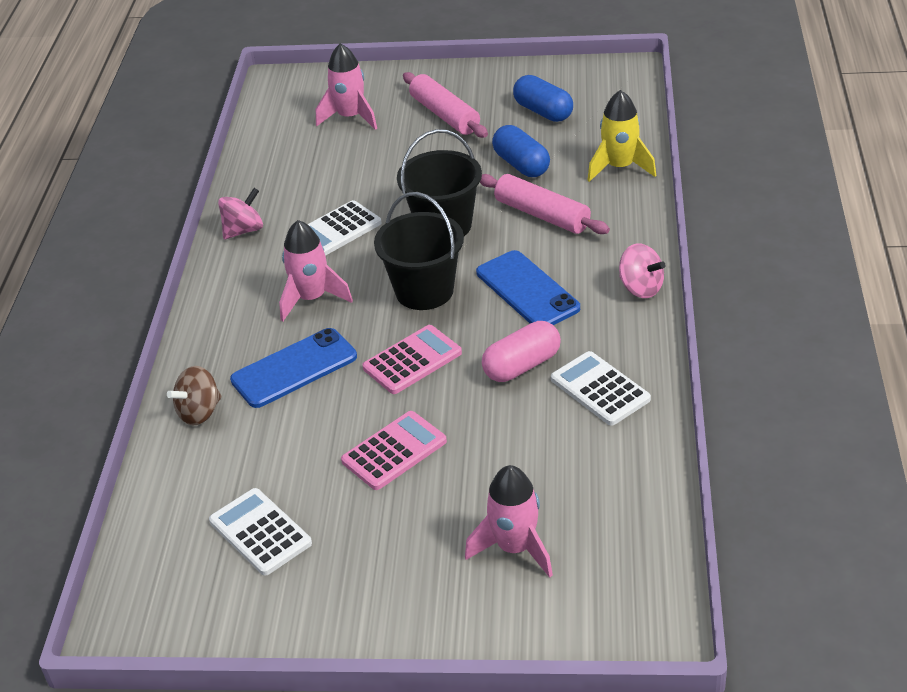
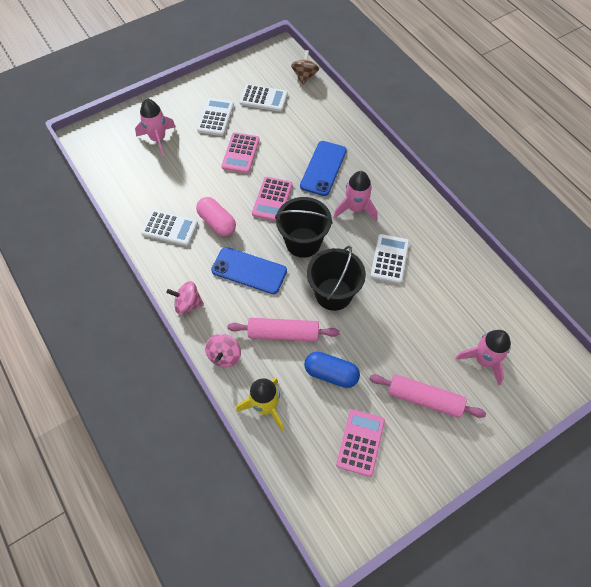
camera: 140 degrees right, 20 degrees up
(199, 412) = (341, 129): brown spinning top -> brown spinning top (304, 76)
(244, 230) = (439, 232): pink spinning top -> pink spinning top (224, 356)
(377, 539) = (215, 117): none -> white calculator
(522, 366) = (217, 222): pink capsule -> pink capsule turned 60 degrees counterclockwise
(543, 112) = (360, 442): blue capsule -> pink calculator

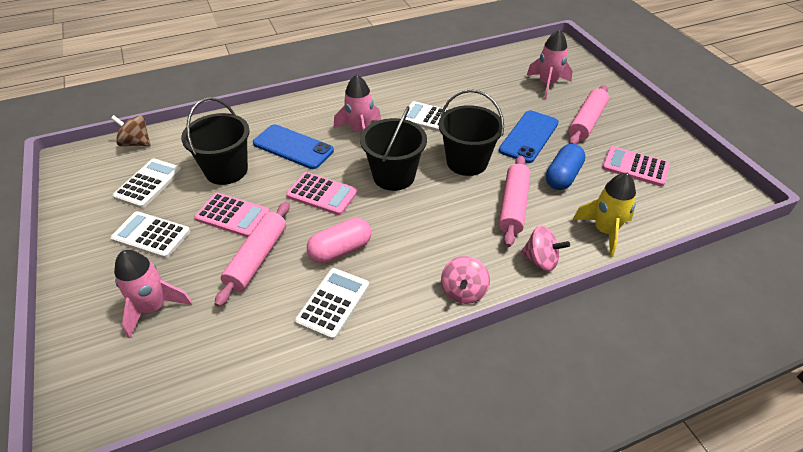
camera: 80 degrees left, 15 degrees down
(203, 178) = (257, 258): none -> pink rolling pin
(249, 270) = (423, 226): blue phone -> blue phone (529, 137)
(286, 136) = (226, 170): none -> black bucket

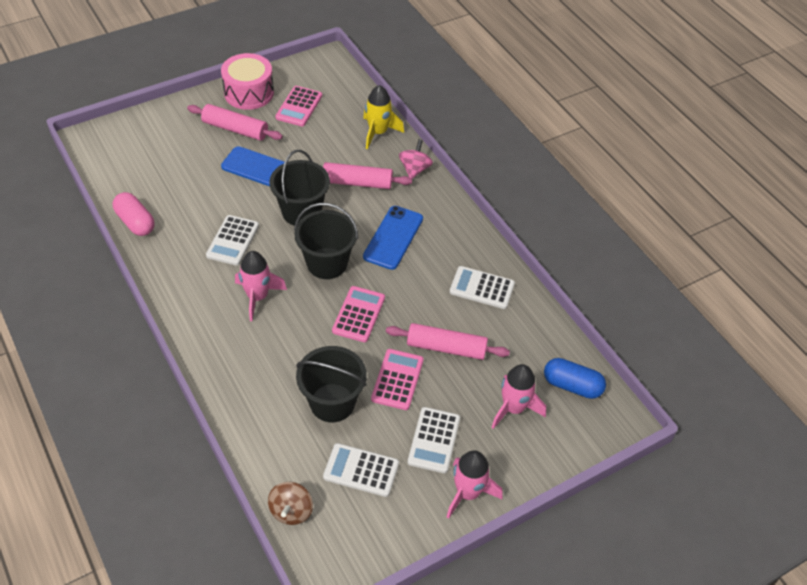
camera: 100 degrees left, 5 degrees up
(293, 147) = (288, 351): blue phone -> blue phone (393, 237)
(340, 250) = (426, 291): pink capsule -> pink capsule (135, 222)
(463, 291) = (453, 212): pink spinning top -> none
(547, 84) = (169, 151): pink rocket -> pink rocket (468, 493)
(562, 176) = (316, 150): blue capsule -> blue capsule (572, 386)
(648, 132) = (249, 93): none -> pink drum

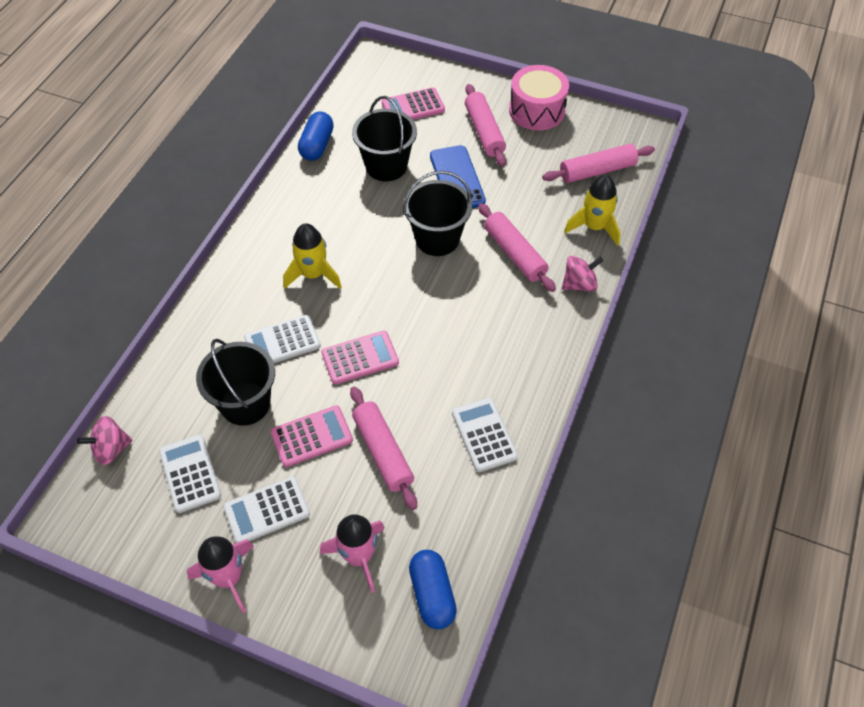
camera: 55 degrees right, 5 degrees up
(135, 222) = (317, 145): pink capsule -> blue capsule
(233, 240) = (358, 216): white calculator -> white calculator (282, 342)
(257, 297) = (313, 274): pink rocket -> yellow rocket
(291, 511) = (111, 449): brown spinning top -> pink spinning top
(299, 107) = (560, 152): pink calculator -> pink calculator (413, 107)
(327, 263) = (396, 296): black bucket -> black bucket (386, 166)
(334, 101) = (597, 171): none -> pink rolling pin
(393, 237) = (476, 324): blue phone -> none

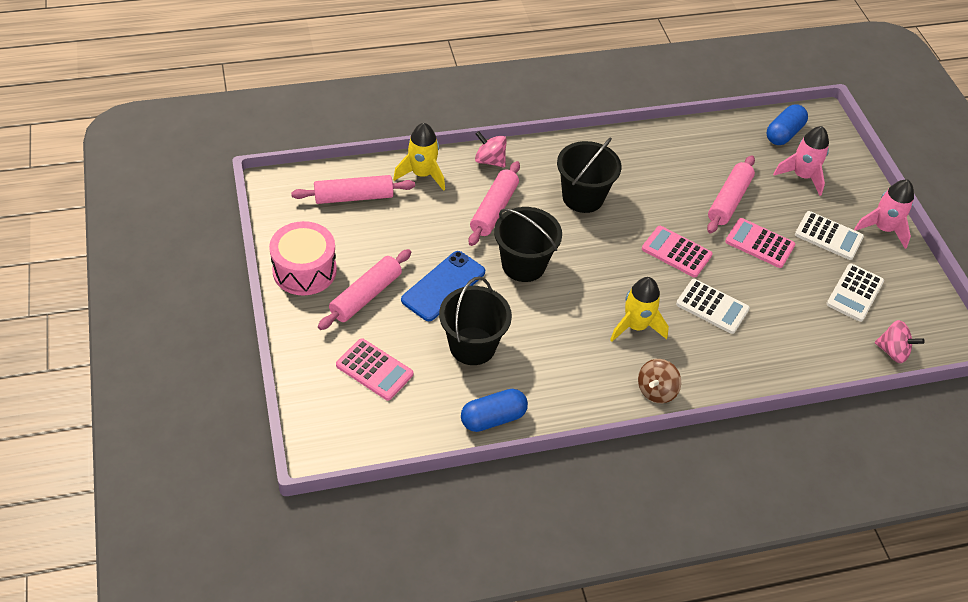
camera: 130 degrees left, 5 degrees down
(245, 403) = (779, 296): black bucket -> black bucket (583, 197)
(247, 248) = (656, 391): none -> brown spinning top
(484, 435) = (663, 157): white calculator -> none
(597, 171) = (354, 197): pink rolling pin -> pink rolling pin turned 45 degrees counterclockwise

